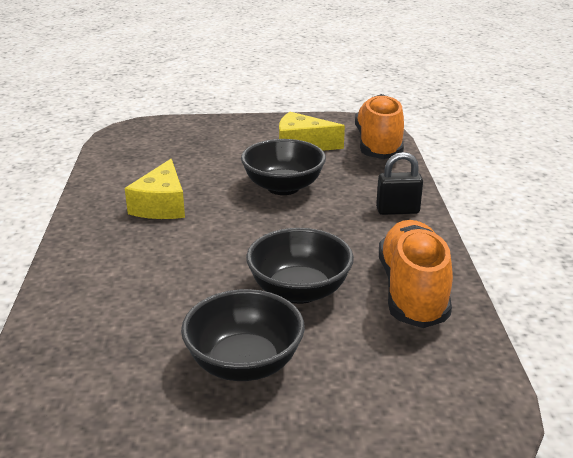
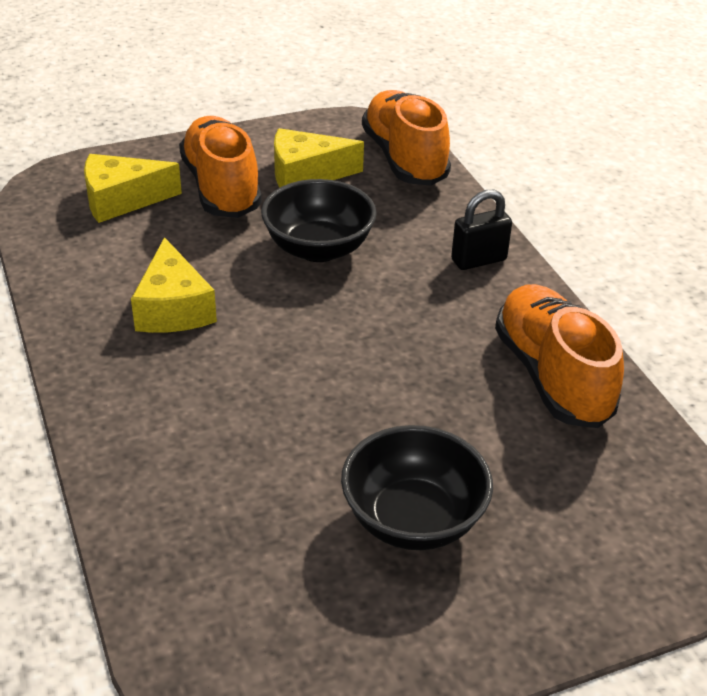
camera: 20 degrees left, 10 degrees up
(170, 143) = (121, 200): none -> yellow cheese
(239, 145) = (221, 188): none -> orange shoe
(299, 291) = (422, 404): black bowl -> none

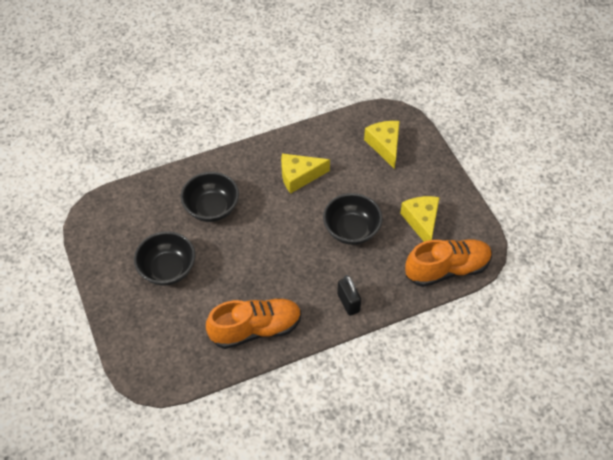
camera: 90 degrees right, 15 degrees up
(221, 188) = (402, 185): orange shoe -> none
(239, 443) = (211, 208): none -> black bowl

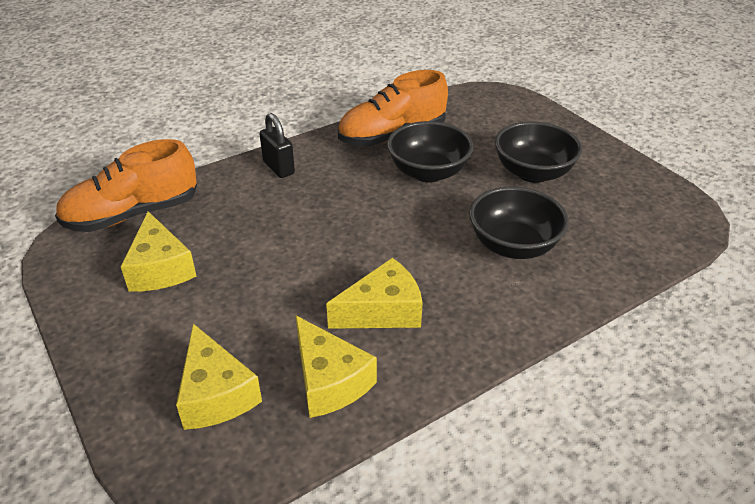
camera: 170 degrees right, 15 degrees down
(332, 144) = (329, 381): none -> yellow cheese
(351, 230) = (279, 243): black bowl -> black bowl (428, 172)

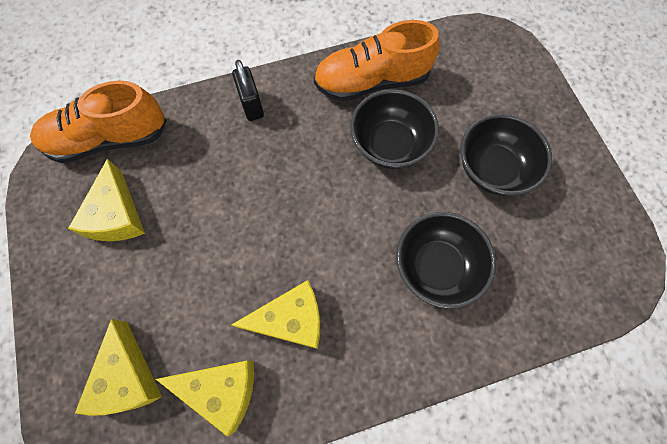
camera: 15 degrees right, 30 degrees up
(329, 381) = (221, 390): yellow cheese -> yellow cheese turned 60 degrees counterclockwise

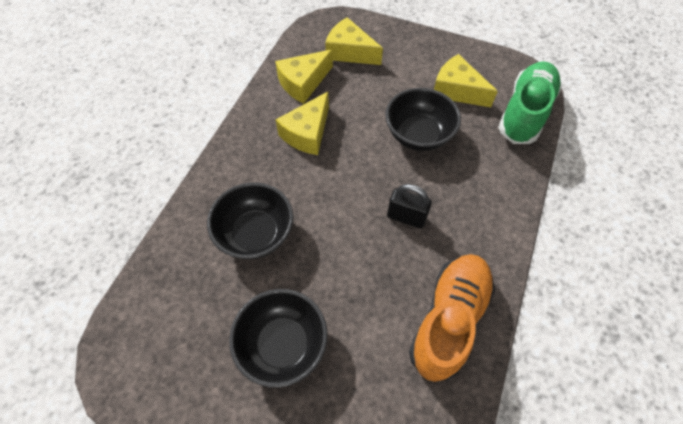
camera: 130 degrees right, 10 degrees down
(109, 139) = (525, 113): orange shoe -> green shoe
(251, 105) = (492, 211): black padlock -> black padlock (406, 217)
(390, 144) = (374, 282): black bowl -> black bowl (418, 135)

